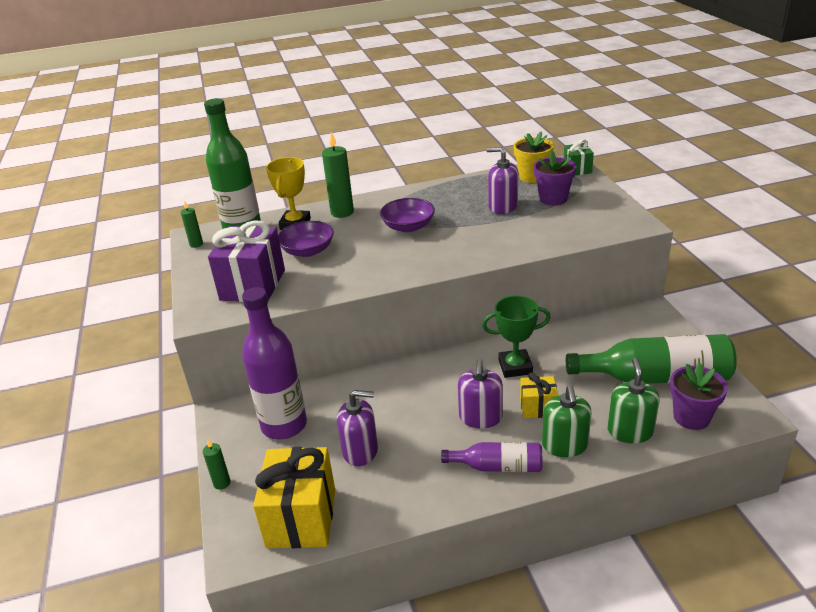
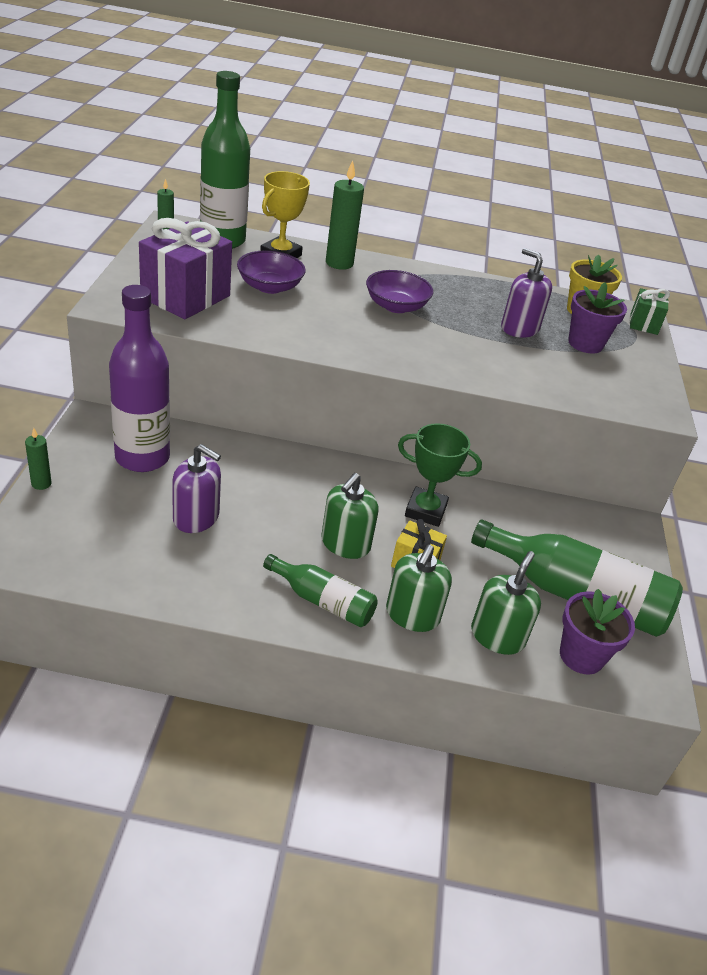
camera: 15 degrees right, 5 degrees up
(301, 518) = (88, 552): yellow gift -> none
(480, 417) = (345, 544): purple soap dispenser -> green soap dispenser
(498, 466) = (323, 601): purple bottle -> green bottle

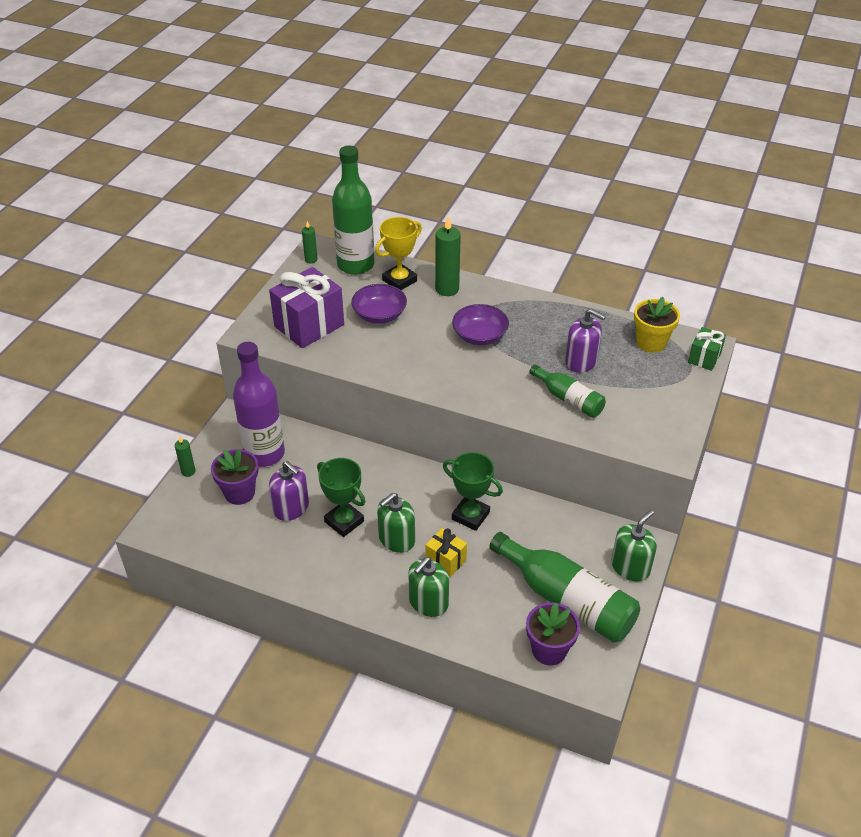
camera: 20 degrees right, 5 degrees up
(271, 528) = (344, 521): none -> green trophy
(323, 601) = (364, 584): green bottle -> green bottle (569, 399)
(497, 636) = (488, 626): green soap dispenser -> green soap dispenser (630, 567)
(519, 328) = (581, 361): purple soap dispenser -> purple soap dispenser turned 150 degrees clockwise
(585, 343) = (635, 379): purple flower pot -> purple flower pot (239, 493)

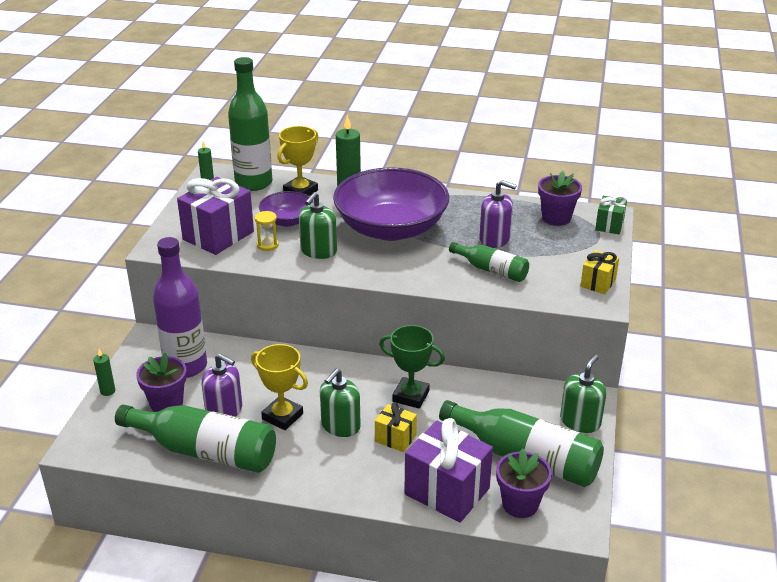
camera: 10 degrees left, 10 degrees down
(266, 549) = (205, 451): none -> green bottle
(344, 521) = (282, 416): green trophy -> yellow trophy
(354, 342) = (267, 245): none -> yellow hourglass
(428, 602) = (386, 478): green soap dispenser -> green soap dispenser (318, 251)
(479, 336) = (391, 228): purple bowl -> purple bowl, size x2.04
(482, 625) = (447, 491): none -> purple gift
(651, 342) = (556, 218): yellow flower pot -> purple flower pot
(673, 428) = (598, 283): none -> yellow gift

